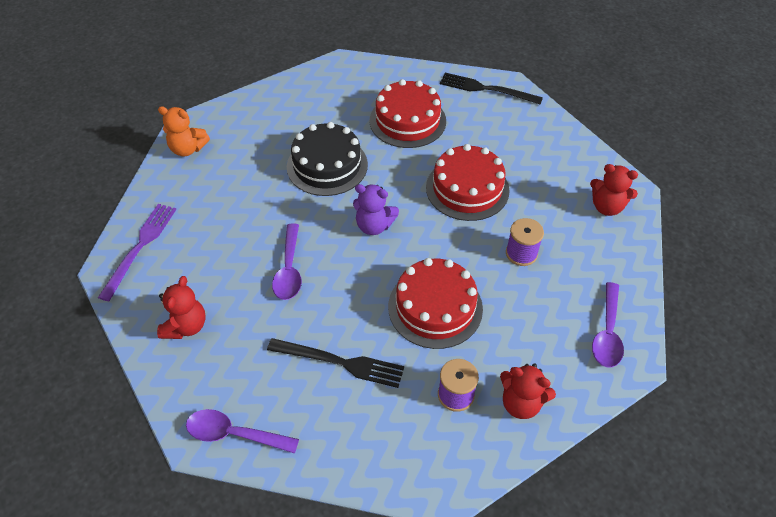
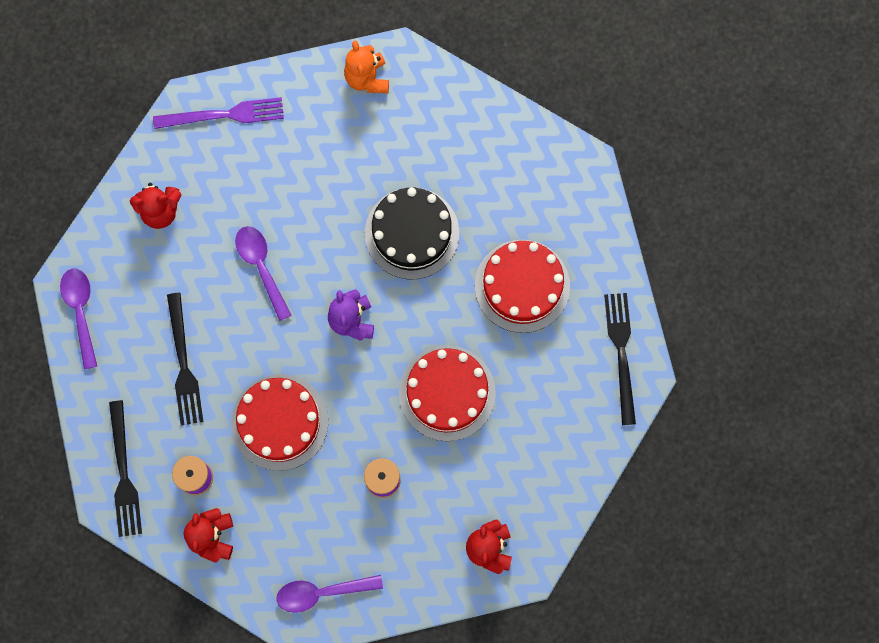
camera: 65 degrees right, 25 degrees up
(289, 270) = (261, 267): purple spoon -> purple spoon turned 90 degrees clockwise
(422, 460) = (123, 473): none -> black fork

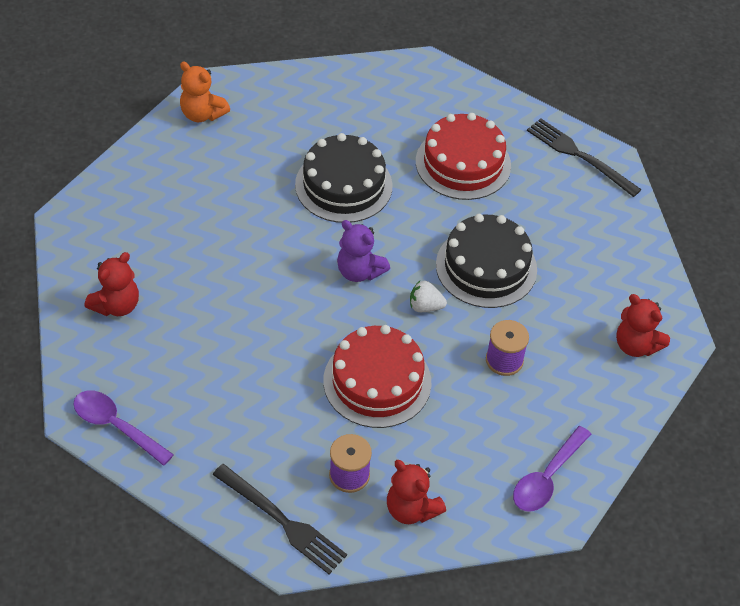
camera: 45 degrees left, 25 degrees down
(183, 364) = (250, 399): black fork -> none
(224, 115) = (107, 207): purple fork -> none
(261, 267) = (246, 286): purple spoon -> none
(370, 389) = (425, 306): none -> white strawberry
(447, 393) = (486, 267): red cake -> black cake

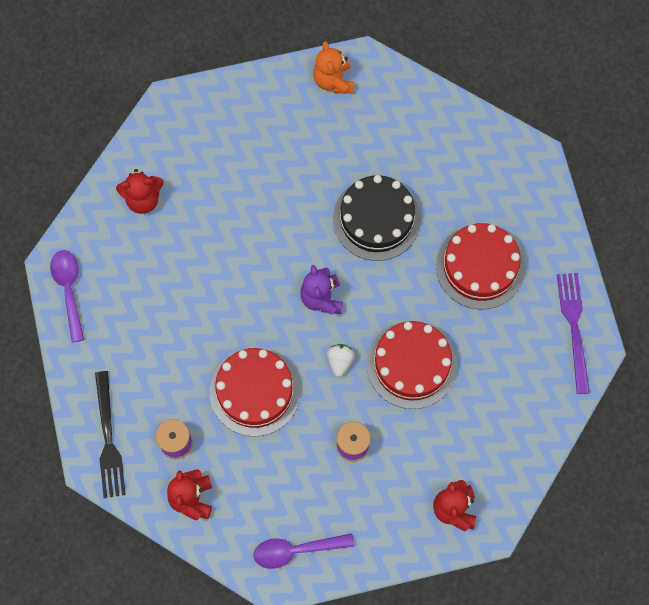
camera: 45 degrees right, 20 degrees up
(425, 306) = (340, 361): white strawberry -> white strawberry turned 45 degrees clockwise
(486, 267) = (411, 364): black cake -> red cake
(579, 156) = (574, 328): black fork -> purple fork

